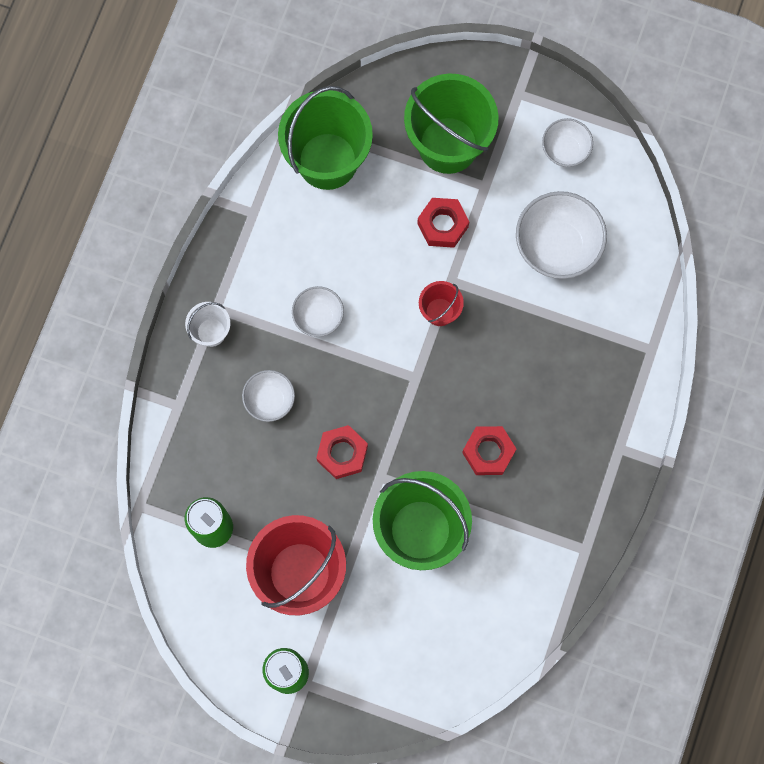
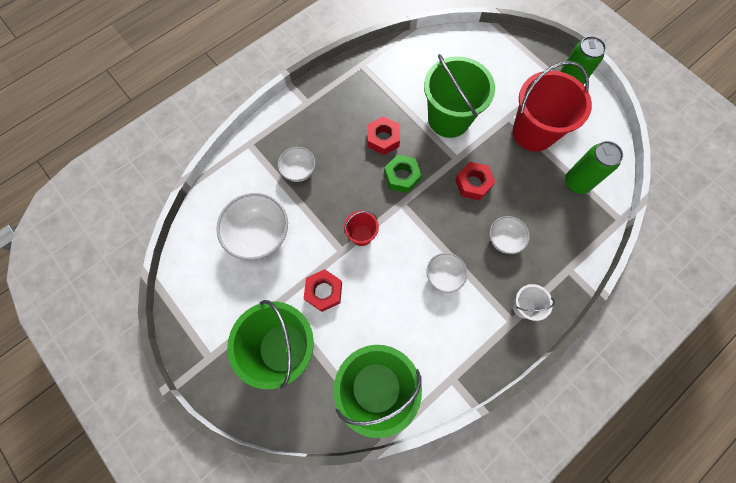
camera: 150 degrees left, 5 degrees down
(435, 413) = (402, 176): none -> green nut
(565, 150) = (208, 297): white bowl -> white bowl (299, 171)

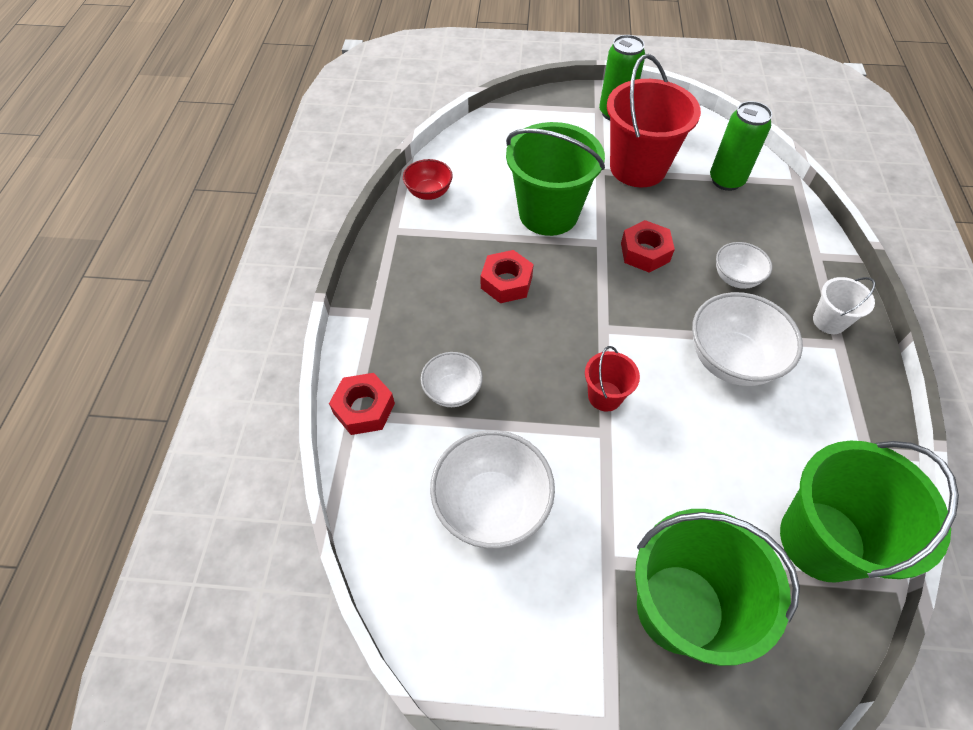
camera: 45 degrees left, 15 degrees down
(324, 291) = (641, 495): red nut -> red nut (364, 408)
(402, 56) = (429, 192): none -> red bowl
(402, 176) = (571, 302): green nut -> none
(443, 276) = (731, 360): white bowl -> white bowl, size x1.74

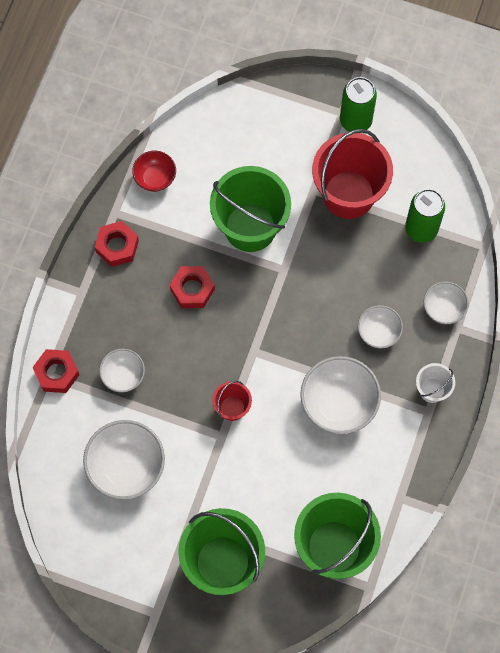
camera: 15 degrees right, 15 degrees up
(645, 252) = (316, 288): red nut -> red nut (117, 246)
(791, 241) = (443, 308): none -> white bowl

